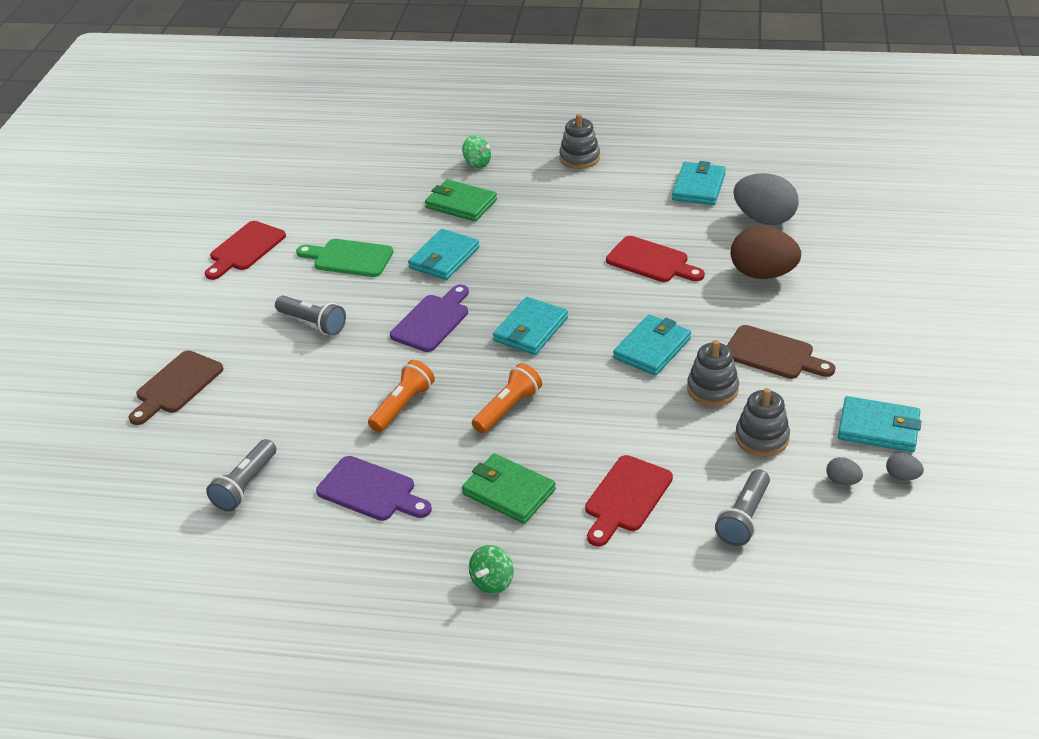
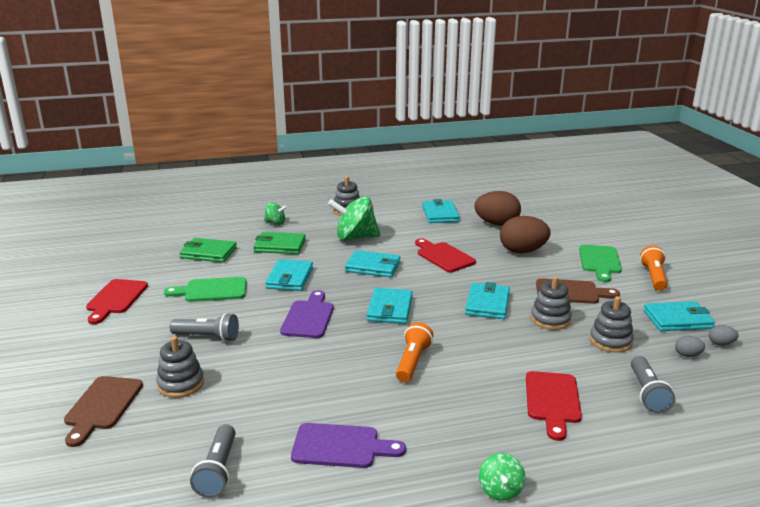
camera: 25 degrees left, 15 degrees down
(258, 377) = (181, 384): none -> grey stacking toy
(402, 406) = (324, 378): orange flashlight -> orange flashlight (653, 277)
(508, 492) = (459, 418): green wallet -> green wallet (208, 253)
(552, 261) = (373, 267): none -> turquoise wallet
(560, 208) = (355, 237): none -> green spinning top
(651, 261) = (443, 256): red cutting board -> red cutting board turned 135 degrees counterclockwise
(764, 219) = (497, 224): grey egg -> brown egg
(855, 313) = (600, 261): none -> green cutting board

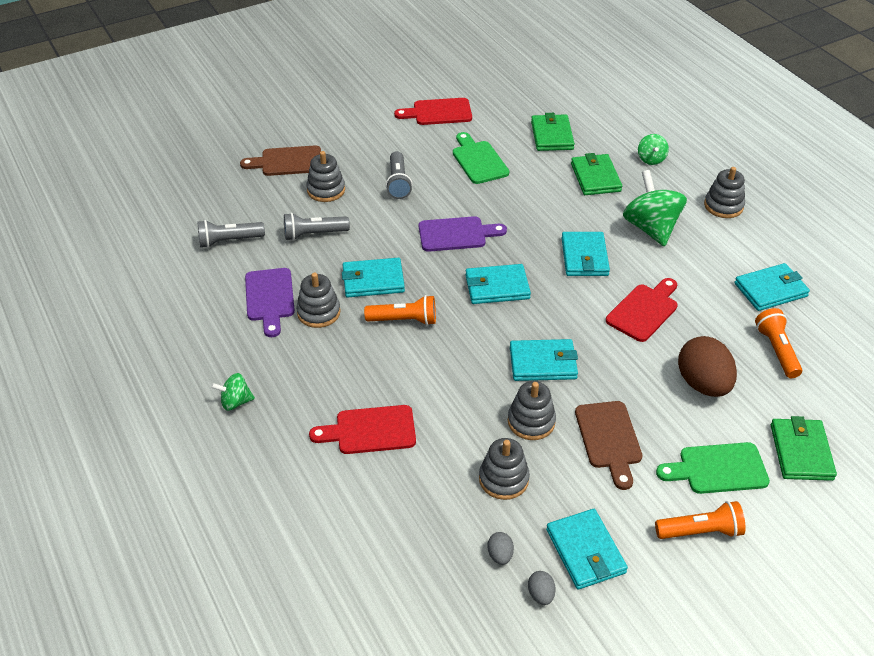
camera: 75 degrees right, 20 degrees up
(289, 278) = (527, 203): turquoise wallet -> turquoise wallet (373, 280)
(380, 413) = (318, 312): none -> grey stacking toy
(497, 224) = (776, 350): brown egg -> orange flashlight
(586, 235) = (801, 452): none -> green wallet
(647, 393) = (406, 510): grey flashlight -> grey flashlight (313, 234)

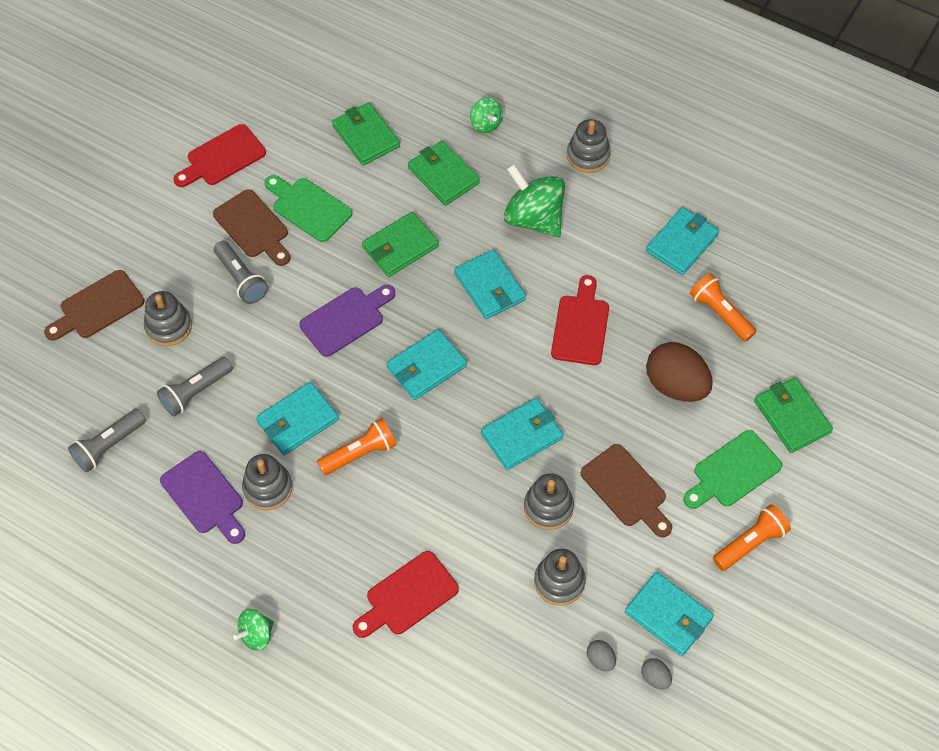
camera: 30 degrees left, 15 degrees up
(430, 157) = (253, 227): none -> brown cutting board
(530, 207) = (400, 247): none -> green wallet

